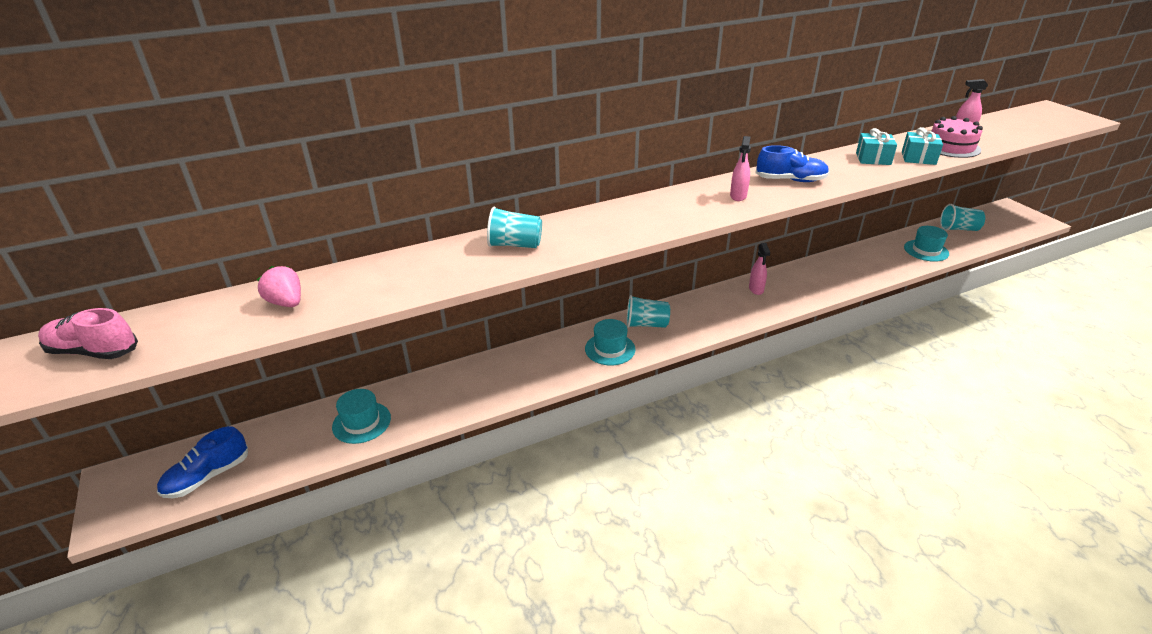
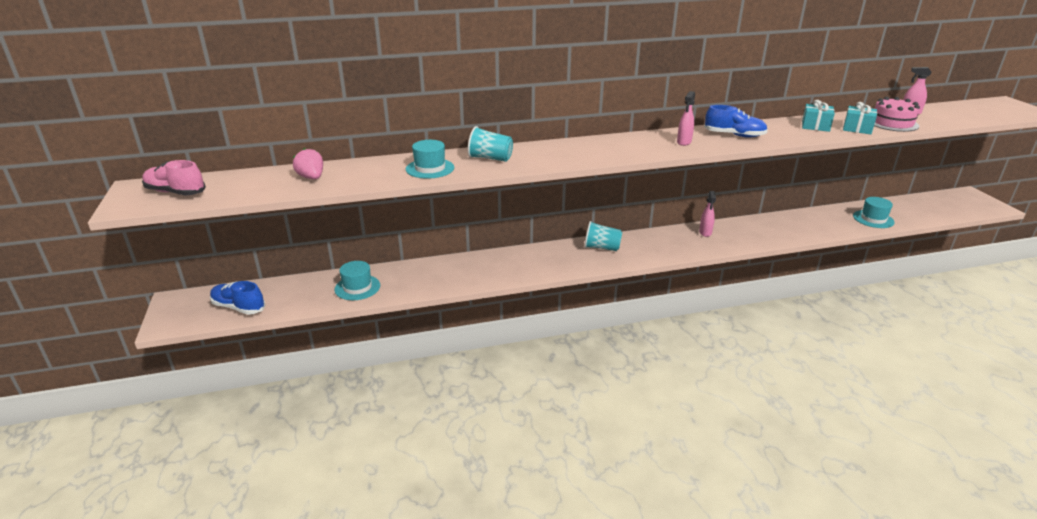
camera: 10 degrees right, 5 degrees down
(207, 476) = (239, 307): blue shoe -> blue shoe turned 60 degrees clockwise
(610, 349) = (566, 261): turquoise hat -> turquoise hat (430, 168)
(958, 229) = (911, 206): turquoise cup -> none

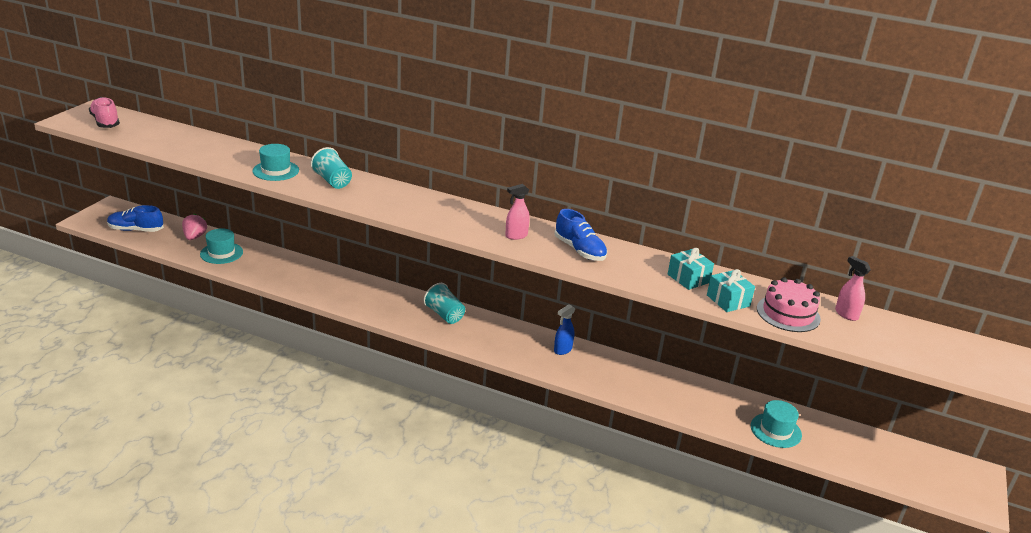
camera: 35 degrees right, 0 degrees up
(239, 307) = (136, 230): blue shoe -> blue shoe turned 60 degrees counterclockwise
(311, 178) = (193, 145): pink strawberry -> pink strawberry (194, 237)
(705, 233) = (562, 350): pink spray bottle -> blue spray bottle

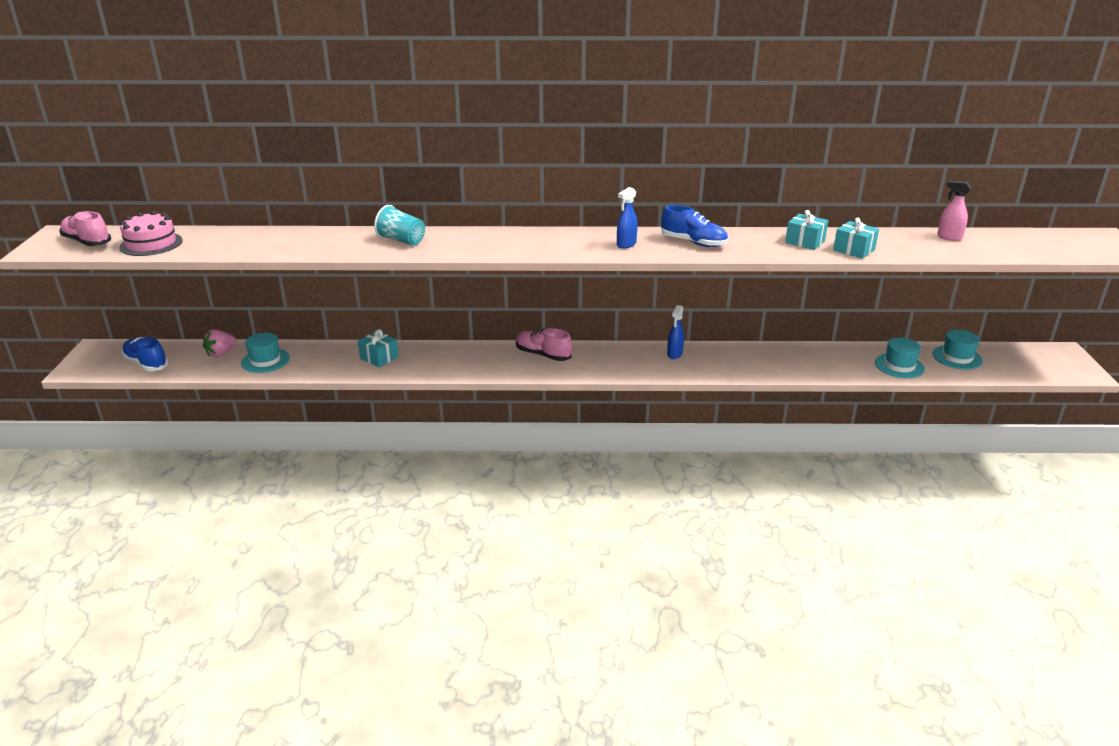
camera: 20 degrees left, 0 degrees up
(136, 230) = (146, 363): blue shoe -> blue shoe turned 60 degrees clockwise
(194, 237) = (221, 353): pink strawberry -> pink strawberry turned 120 degrees counterclockwise
(276, 171) = (332, 244): turquoise hat -> turquoise hat (957, 357)
(309, 277) = (379, 358): none -> turquoise gift
(444, 315) = (543, 355): turquoise cup -> pink shoe
(516, 236) = (626, 244): pink spray bottle -> blue spray bottle
(788, 313) = (908, 247): pink cake -> pink cake (151, 244)

